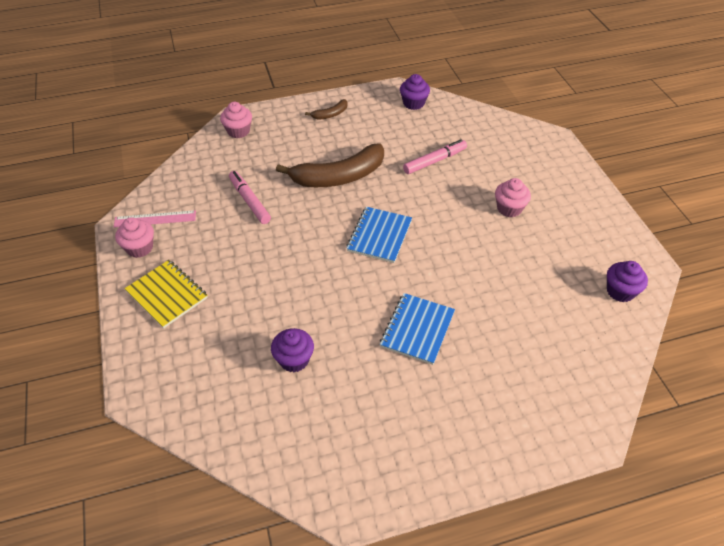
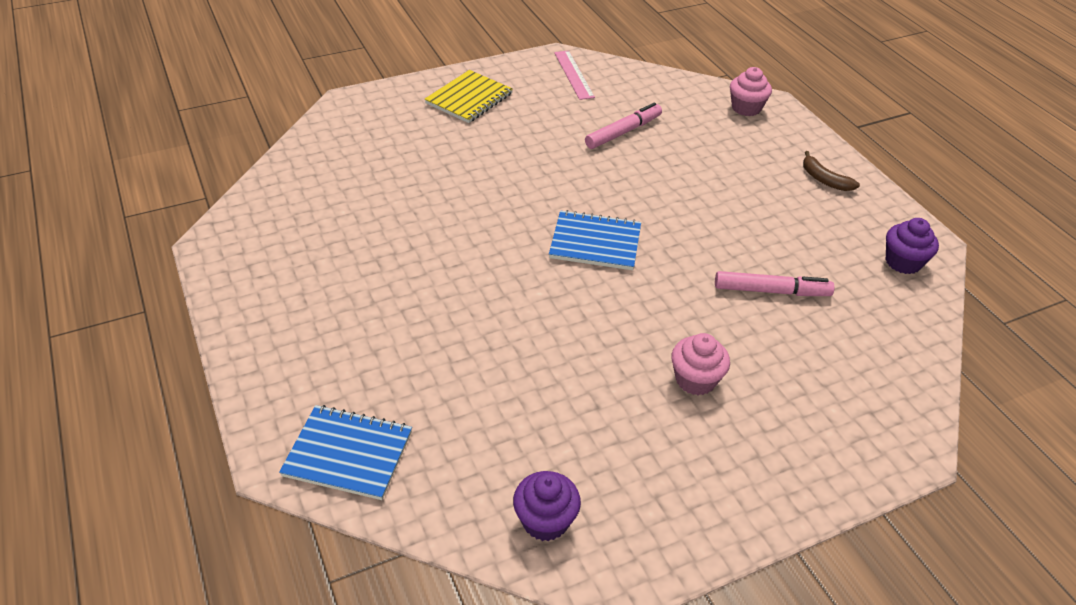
camera: 80 degrees right, 5 degrees down
(139, 248) = (529, 72): pink cupcake -> none
(294, 359) = (392, 191): purple cupcake -> none
(339, 177) = (695, 198): brown banana -> none
(417, 329) = (442, 285): blue notebook -> blue notebook (348, 454)
(435, 161) = (771, 291): pink marker -> pink marker turned 45 degrees counterclockwise

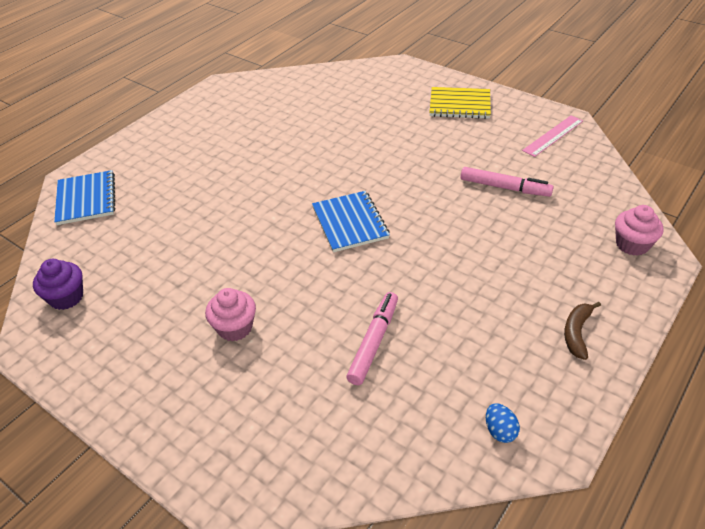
camera: 65 degrees right, 0 degrees up
(771, 291) = (374, 342): pink marker -> pink marker turned 135 degrees counterclockwise
(903, 262) = (500, 431): purple cupcake -> blue egg

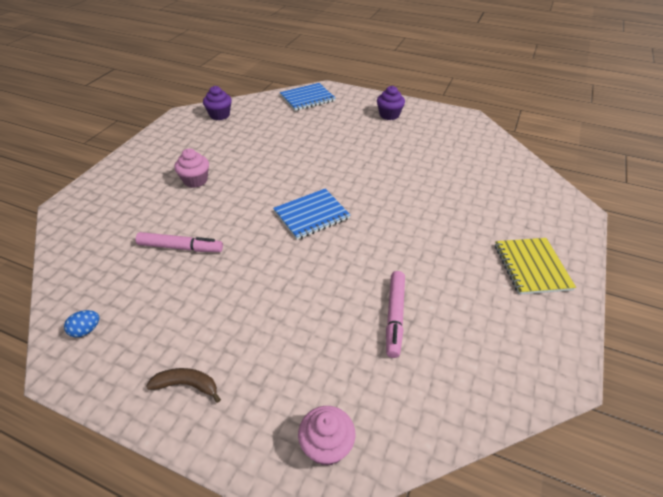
camera: 75 degrees right, 0 degrees up
(180, 136) = (389, 115): none -> purple cupcake
(553, 135) = (517, 360): pink ruler -> none

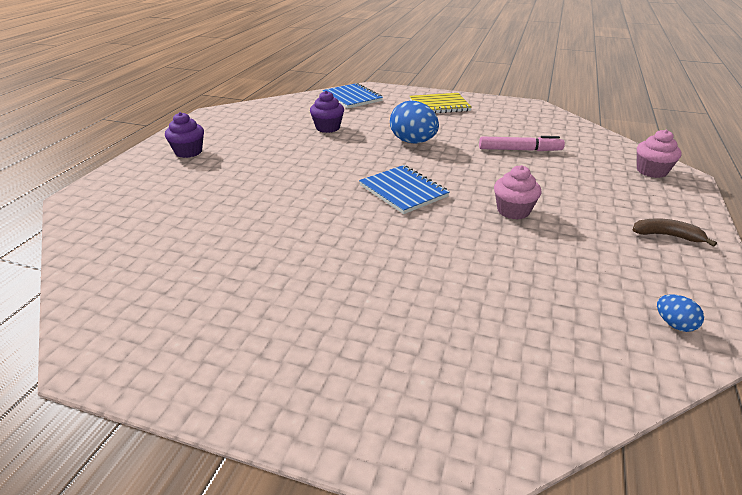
camera: 95 degrees left, 10 degrees down
(180, 247) = (496, 276): pink marker -> none
(187, 385) = (667, 236): brown banana -> brown banana turned 105 degrees clockwise
(195, 180) = (342, 292): pink cupcake -> pink cupcake (513, 211)
(219, 115) = (119, 302): purple cupcake -> purple cupcake (327, 128)
(307, 98) = (104, 212): blue notebook -> blue notebook (352, 97)
(413, 231) = (413, 142): none -> blue egg

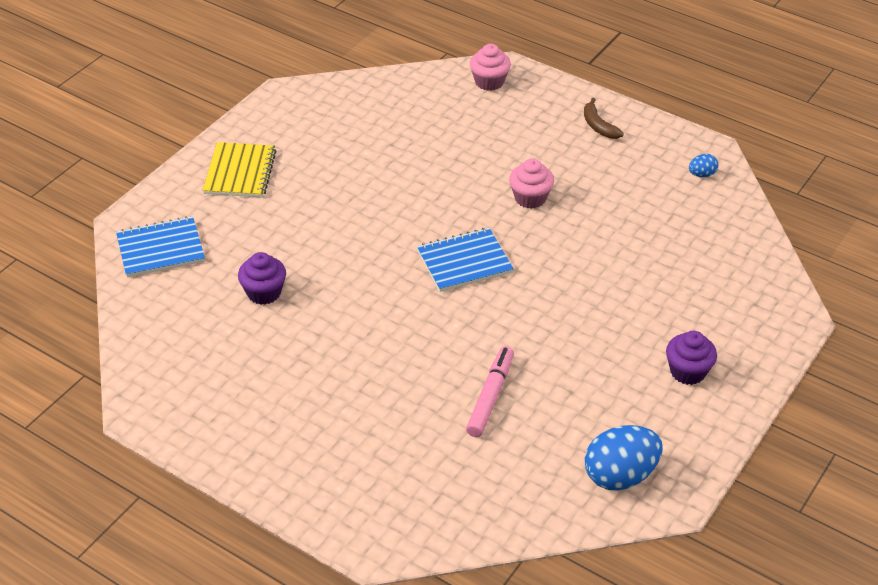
camera: 75 degrees left, 10 degrees up
(188, 152) = (280, 440): purple cupcake -> purple cupcake (687, 371)
(413, 142) = (346, 225): blue egg -> blue egg (620, 475)
(520, 150) = (405, 149): pink marker -> pink marker (490, 396)
(667, 236) = (598, 126): brown banana -> brown banana turned 60 degrees counterclockwise

